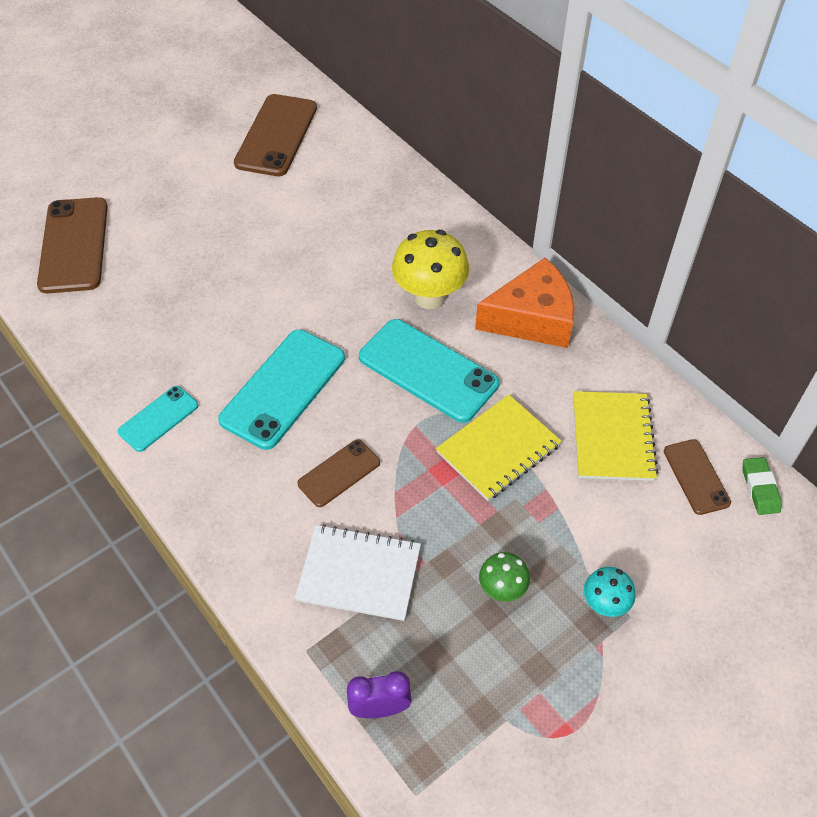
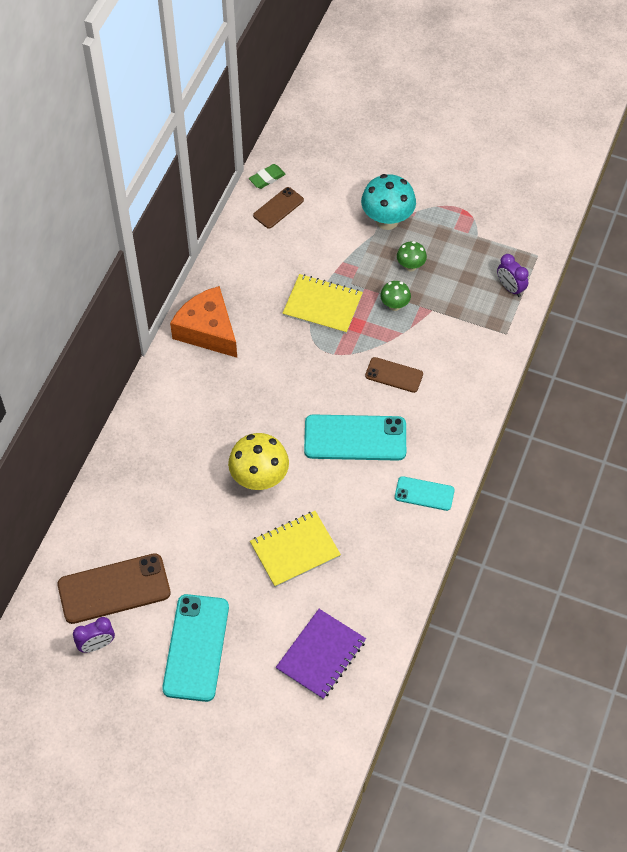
camera: 120 degrees left, 5 degrees up
(74, 245) = (321, 655): brown phone -> purple notebook
(233, 108) = (97, 645): none -> purple clock
(359, 574) = (448, 332): white notebook -> none
(428, 370) = (288, 367): turquoise phone -> turquoise phone (196, 647)
(429, 297) = (225, 396): yellow mushroom -> yellow mushroom (259, 479)
(446, 532) = (394, 305): none -> green mushroom
(604, 604) = (387, 220): turquoise mushroom -> turquoise mushroom, size x1.84
(612, 437) = (276, 254): yellow notebook -> yellow notebook (295, 550)

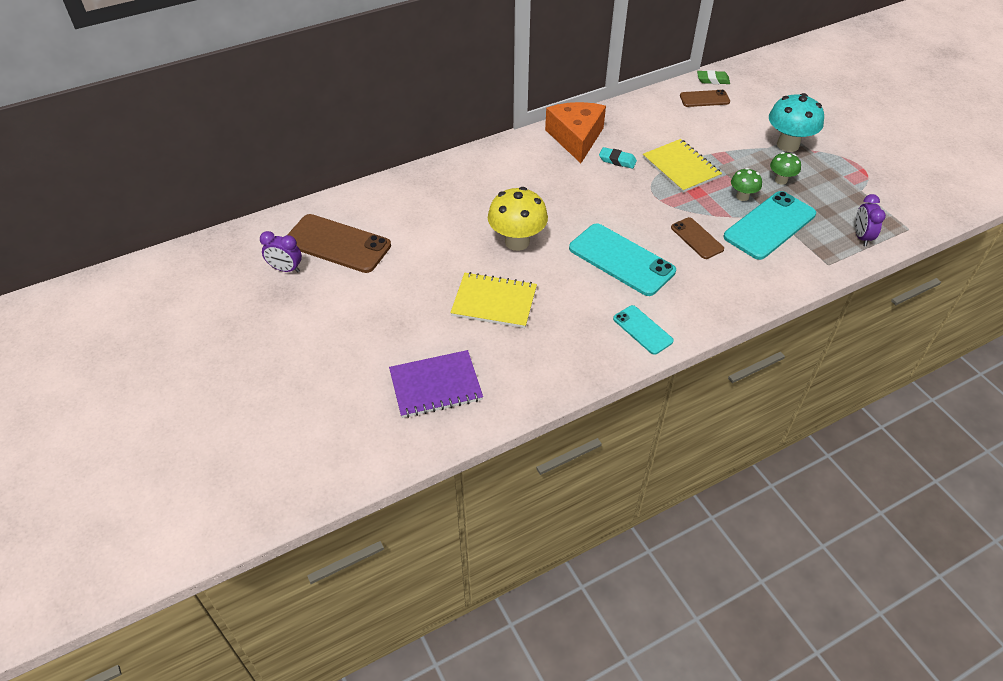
camera: 40 degrees right, 10 degrees down
(196, 647) = (349, 316): turquoise phone -> turquoise phone (769, 225)
(264, 333) = (617, 160): none -> turquoise eraser

